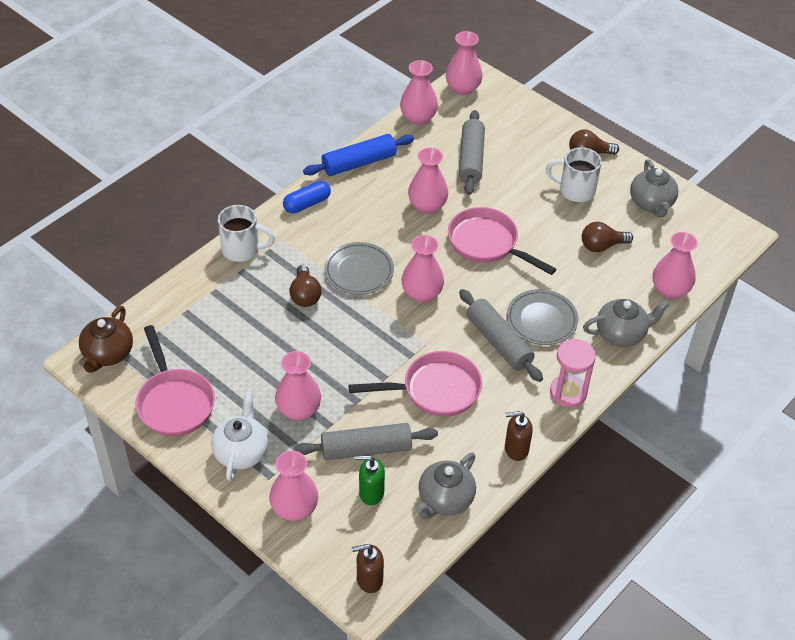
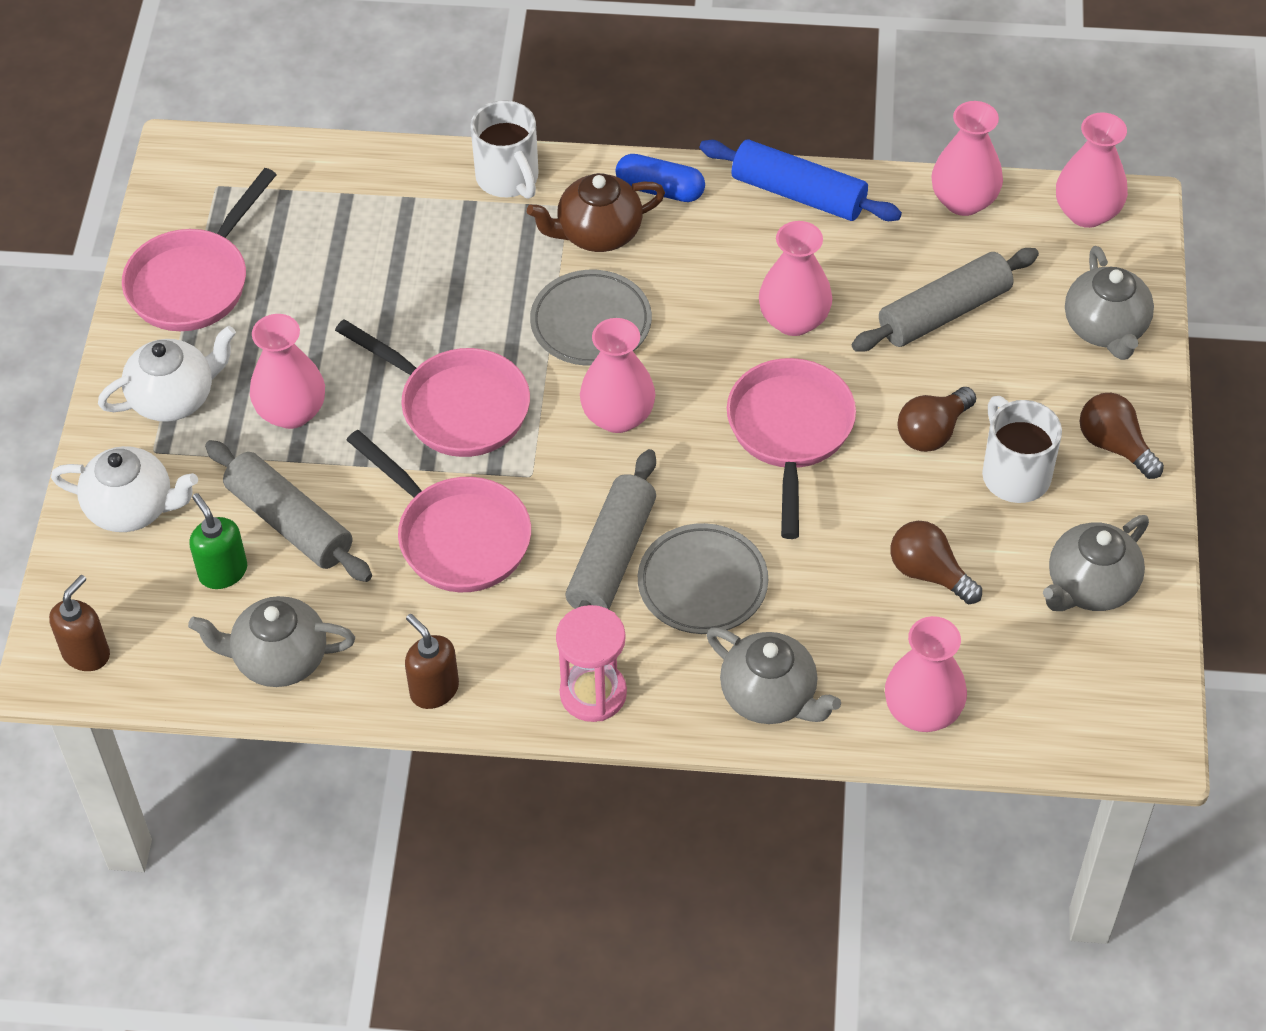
camera: 55 degrees right, 5 degrees up
(108, 354) = (211, 169): brown teapot -> brown teapot (598, 233)
(294, 509) = (132, 508): pink vase -> white teapot
(305, 295) = (492, 293): brown light bulb -> brown light bulb (932, 432)
(358, 346) = (456, 406): none -> pink pan
(369, 579) = (86, 653): brown soap dispenser -> brown soap dispenser turned 75 degrees clockwise
(527, 120) = (1105, 328): none -> grey teapot

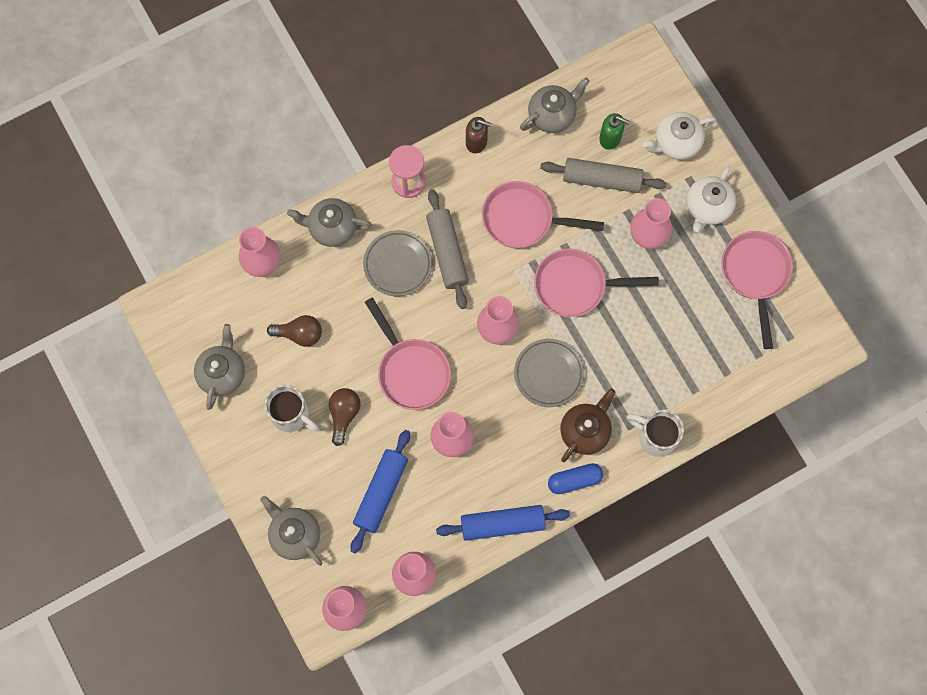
camera: 145 degrees right, 20 degrees up
(86, 653) = (634, 67): brown soap dispenser -> none
(944, 312) = (381, 493): grey rolling pin -> blue rolling pin
(1114, 446) = (252, 462): brown light bulb -> none

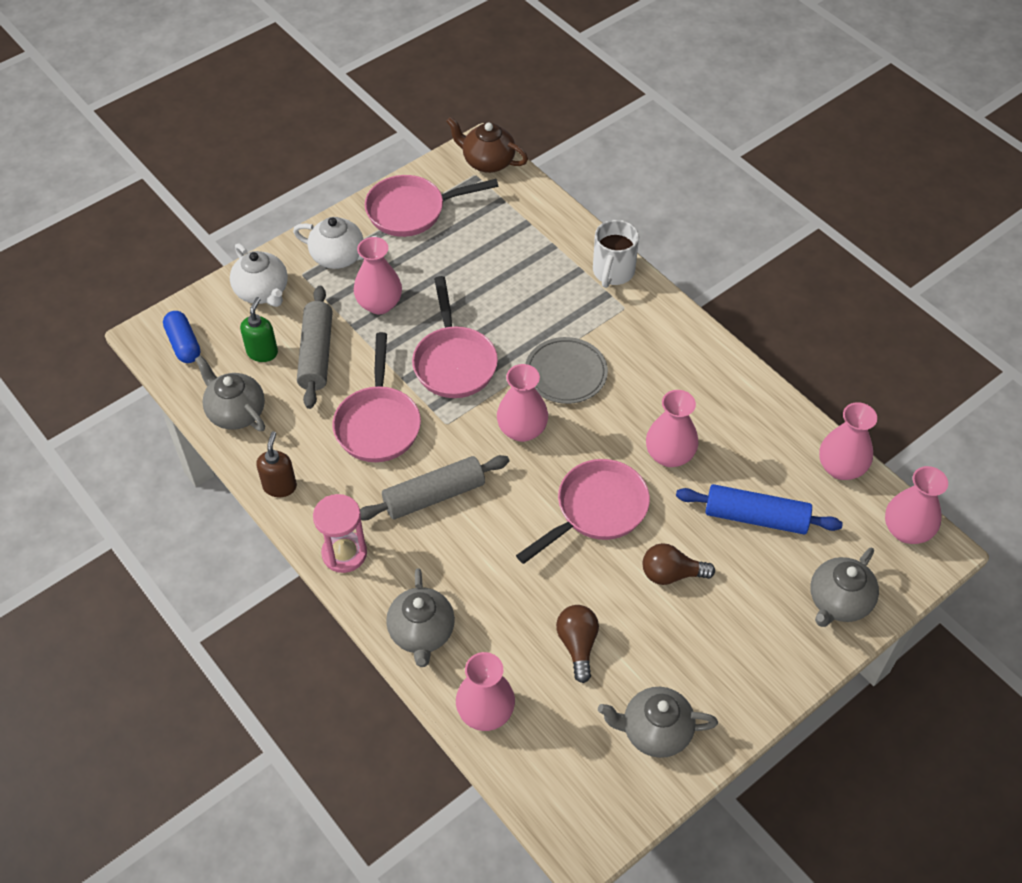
camera: 100 degrees left, 20 degrees down
(291, 415) = (688, 634): white mug -> none
(398, 264) = (460, 547): grey plate -> none
(502, 524) = (752, 393): blue rolling pin -> none
(574, 480) = (682, 335): blue capsule -> blue capsule (184, 344)
(585, 431) = (623, 332): brown teapot -> brown teapot (487, 161)

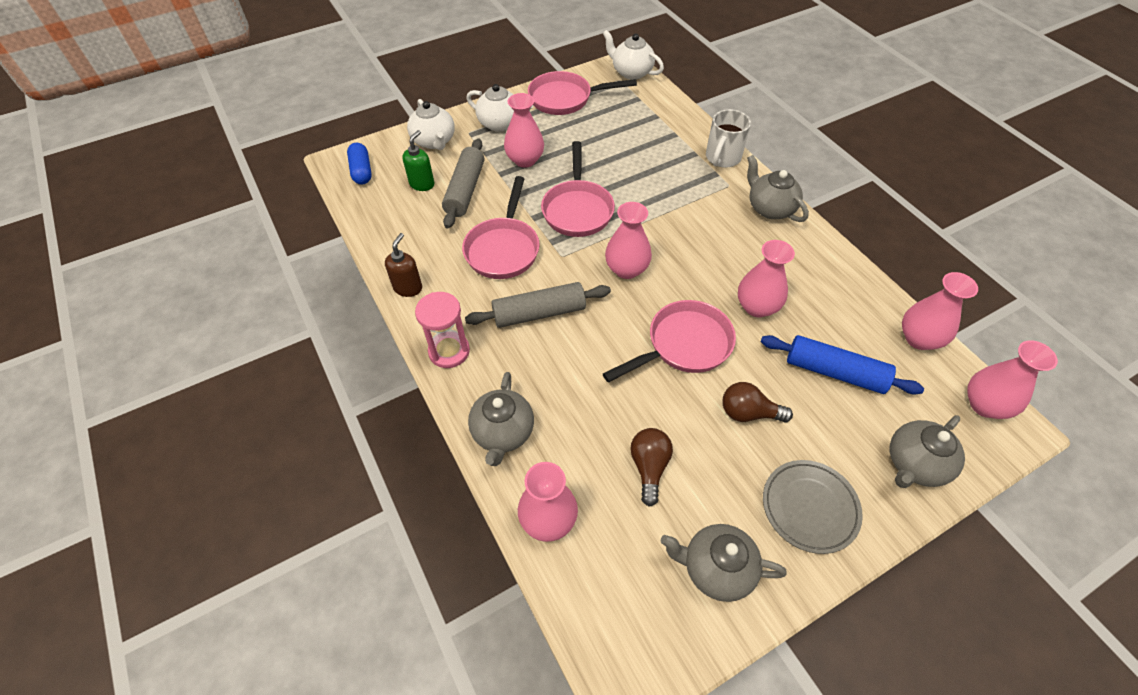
camera: 10 degrees right, 0 degrees up
(236, 412) = (388, 226): grey teapot -> grey teapot (770, 208)
(487, 161) = (631, 72): brown teapot -> white teapot
(566, 373) = (671, 229): grey plate -> grey plate (809, 507)

